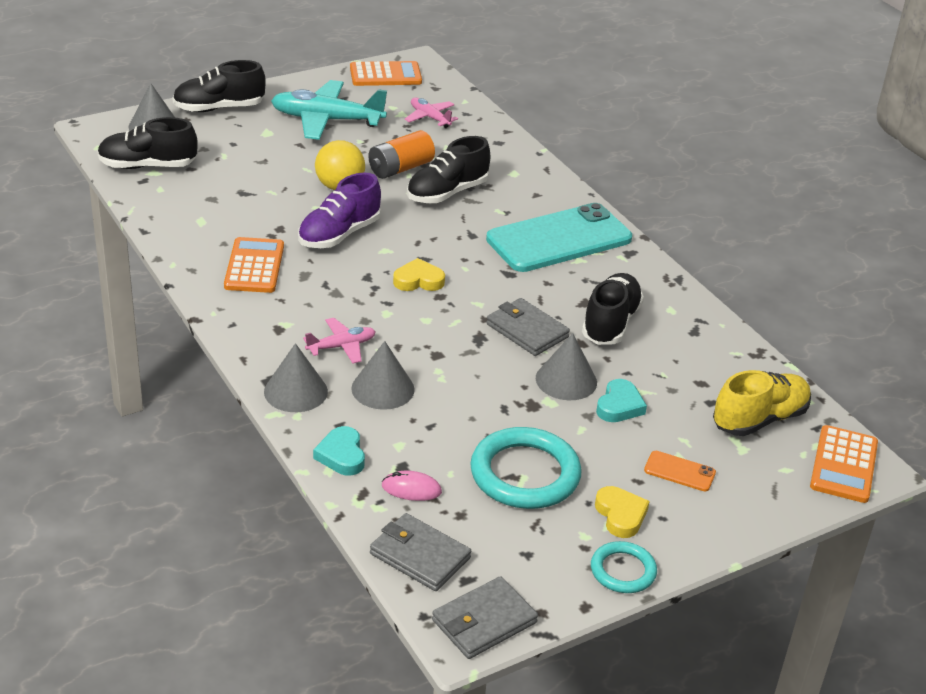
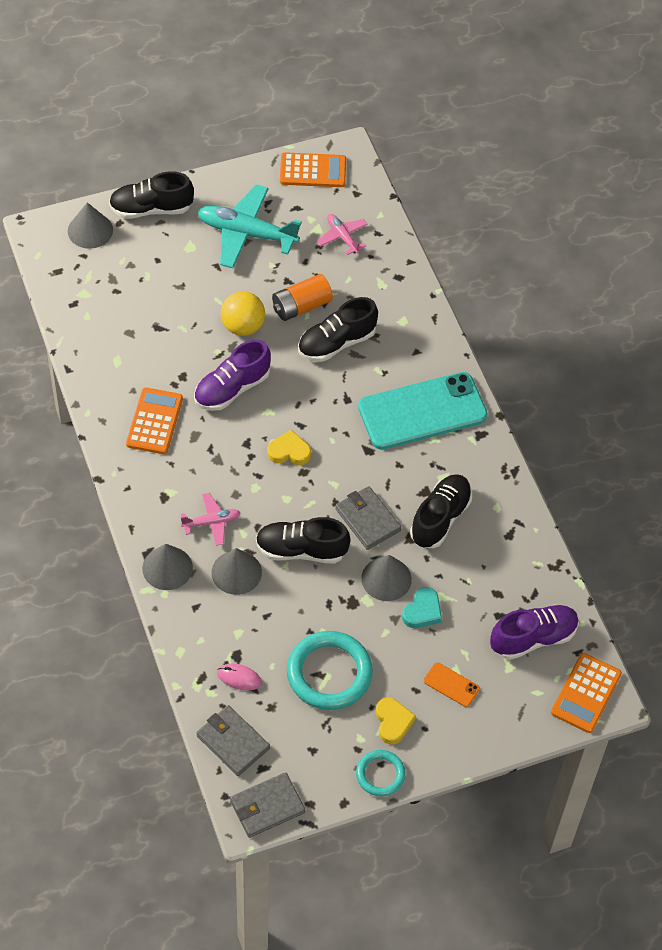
camera: 10 degrees right, 20 degrees up
(147, 166) = (79, 285): black shoe -> black shoe (301, 550)
(341, 455) = (192, 638): turquoise heart -> none
(759, 419) = (533, 638): yellow shoe -> purple shoe

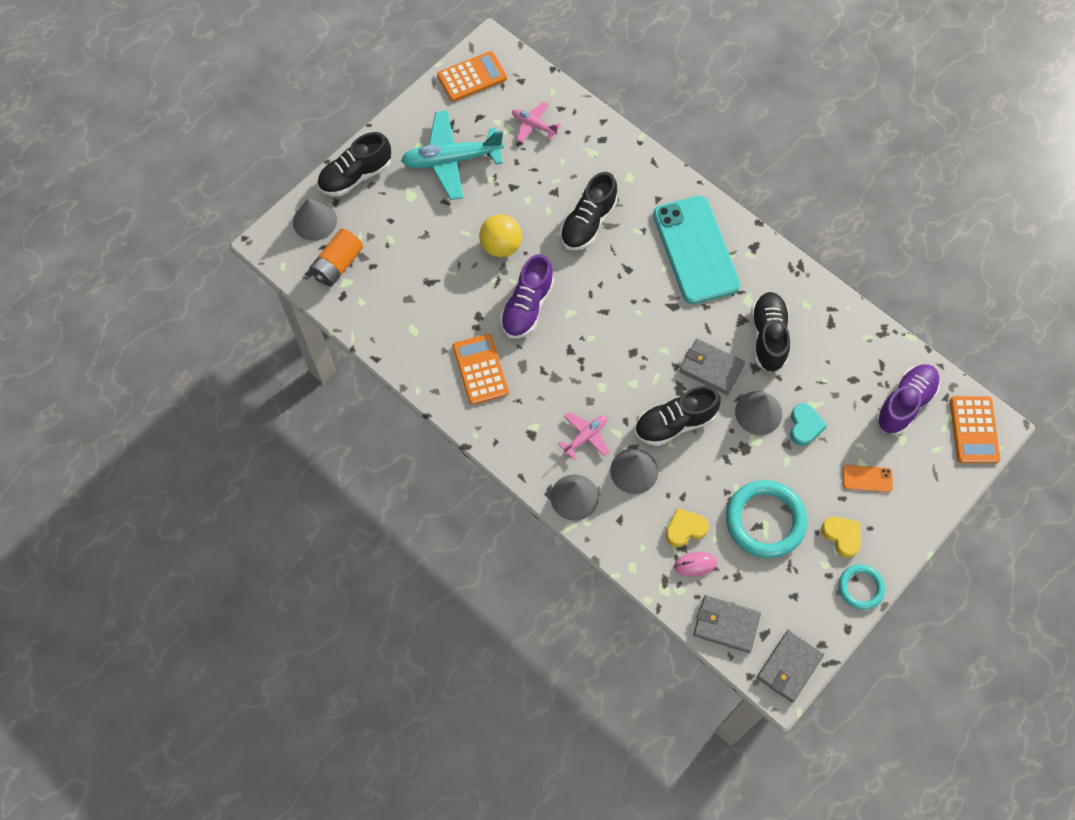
camera: 25 degrees left, 10 degrees up
(289, 451) = (610, 340): yellow heart -> yellow heart (685, 529)
(301, 306) = (538, 204): orange battery -> orange battery (338, 265)
(422, 412) = (695, 250): turquoise phone -> turquoise phone turned 60 degrees counterclockwise

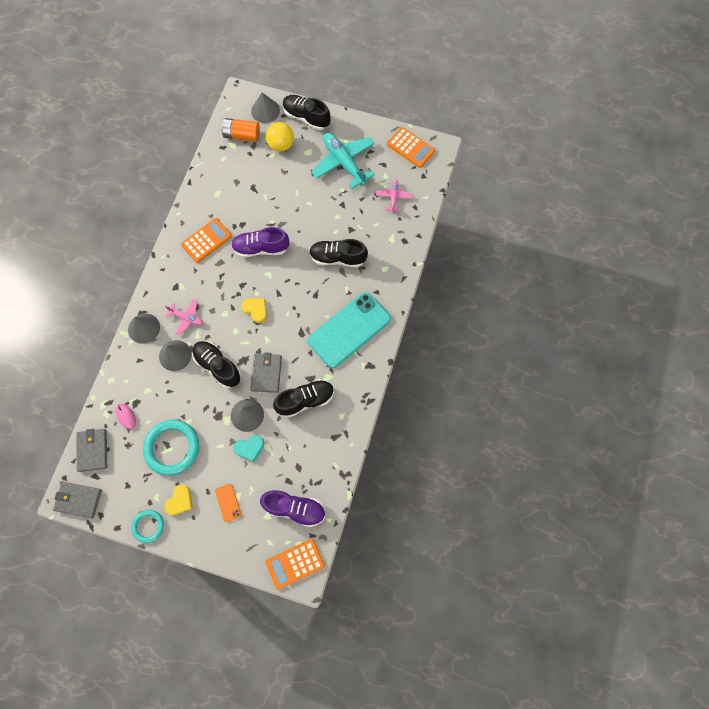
camera: 65 degrees right, 5 degrees up
(501, 246) = (296, 216): yellow ball -> yellow ball (281, 145)
(685, 529) = (147, 401): yellow heart -> yellow heart (256, 310)

